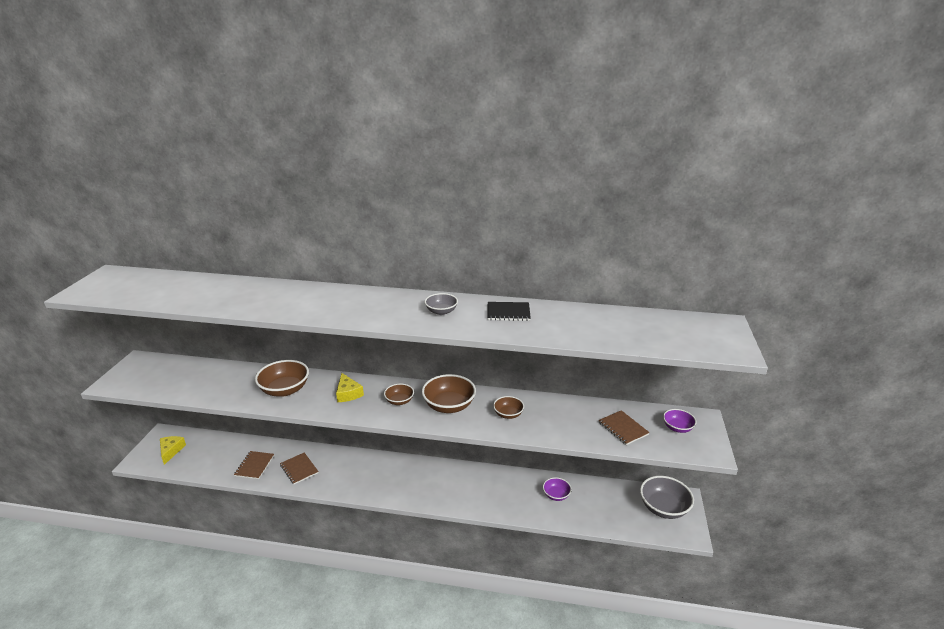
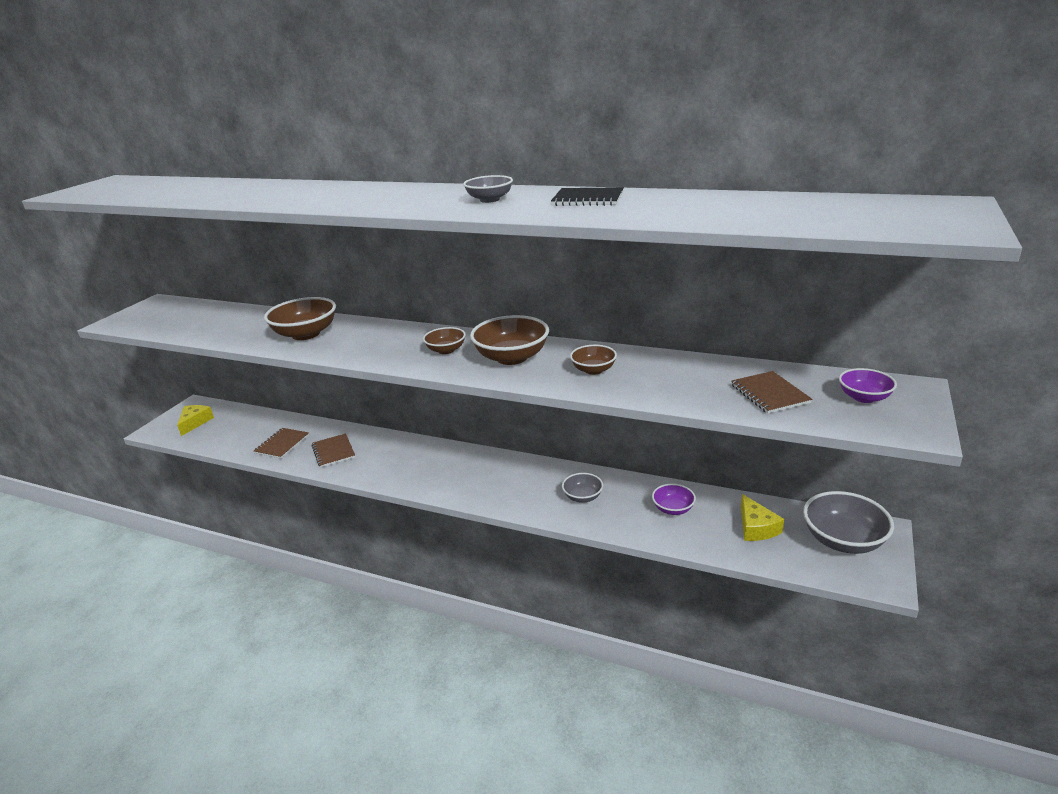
camera: 15 degrees right, 0 degrees up
(348, 393) = (382, 340): yellow cheese -> yellow cheese (756, 527)
(494, 491) = (583, 497): none -> grey bowl

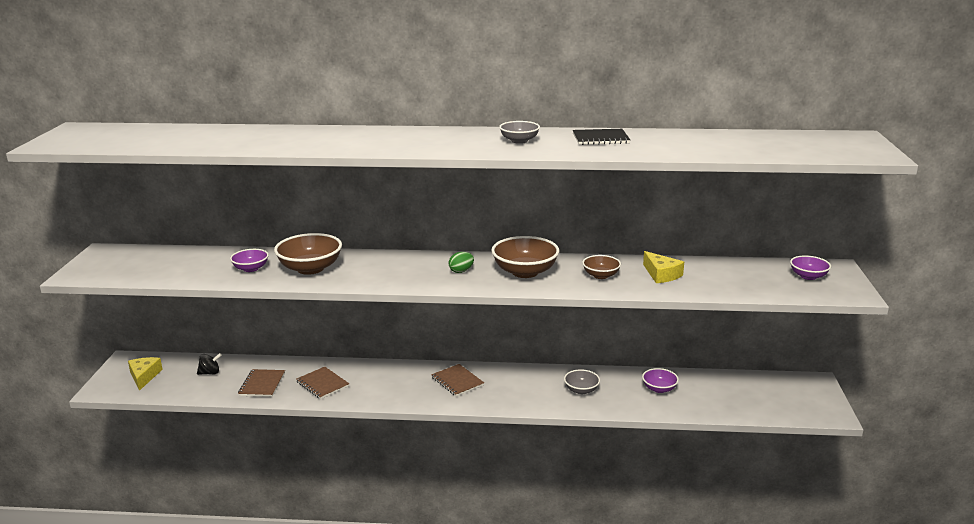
camera: 20 degrees left, 5 degrees down
(248, 426) = (210, 373): none -> black spinning top
(255, 329) = (251, 268): none -> purple bowl
(446, 350) = (461, 271): brown bowl -> green egg
(756, 527) = (728, 393): yellow cheese -> yellow cheese (661, 274)
(769, 394) = (744, 280): brown notebook -> brown notebook (457, 381)
(843, 540) = (794, 392): grey bowl -> none

